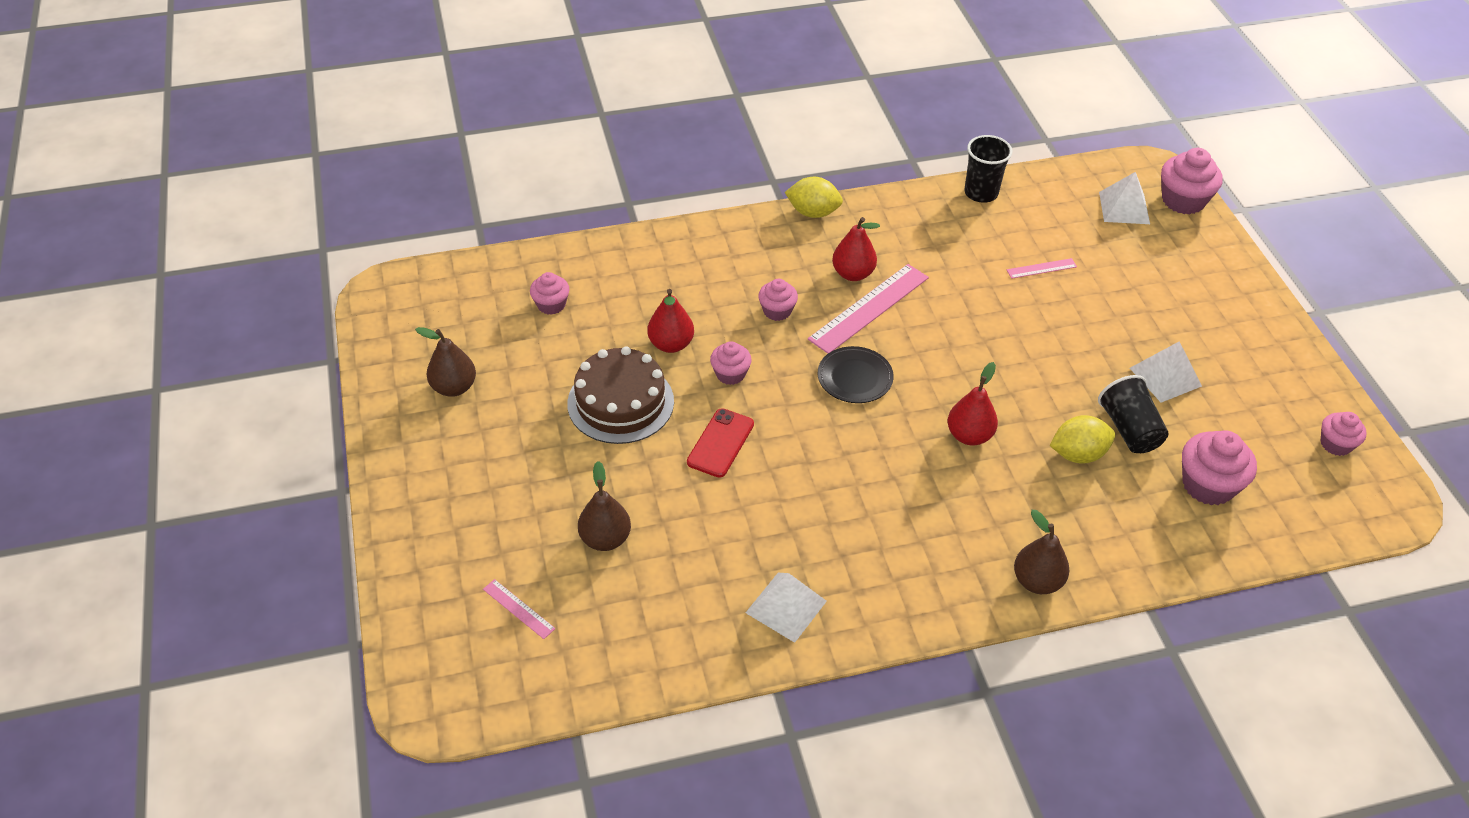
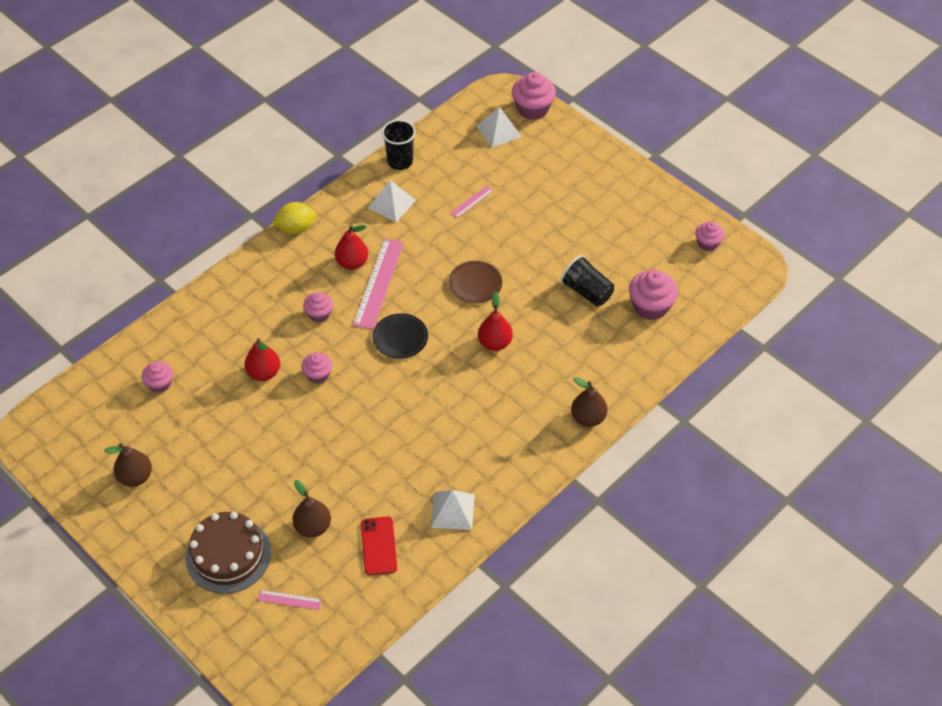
camera: 30 degrees left, 5 degrees up
(620, 402) = (258, 430): brown cake -> brown cake (228, 555)
(720, 443) = (343, 426): red phone -> red phone (379, 546)
(987, 359) = (475, 284): none -> brown plate
(1078, 454) = (566, 323): yellow lemon -> none
(1165, 377) = (589, 245): white pyramid -> white pyramid (391, 204)

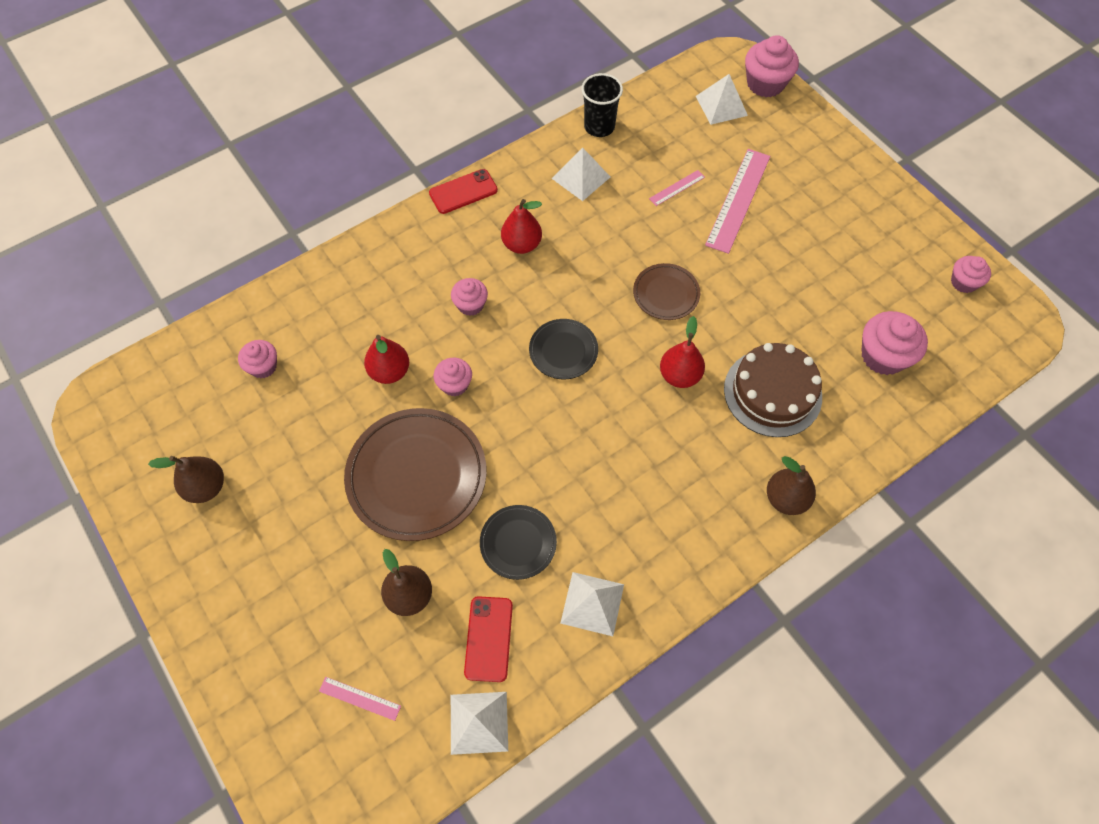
camera: 10 degrees right, 10 degrees up
(228, 555) = (295, 617): brown cake -> brown cake (772, 392)
(296, 228) = (463, 192): yellow lemon -> red phone
(301, 444) = (417, 476): none -> brown plate
(378, 283) = (548, 275): pink ruler -> pink ruler (738, 200)
(382, 601) = (479, 722): none -> white pyramid
(389, 479) = (518, 543): none -> black plate
(587, 291) = (804, 324): black cup -> none

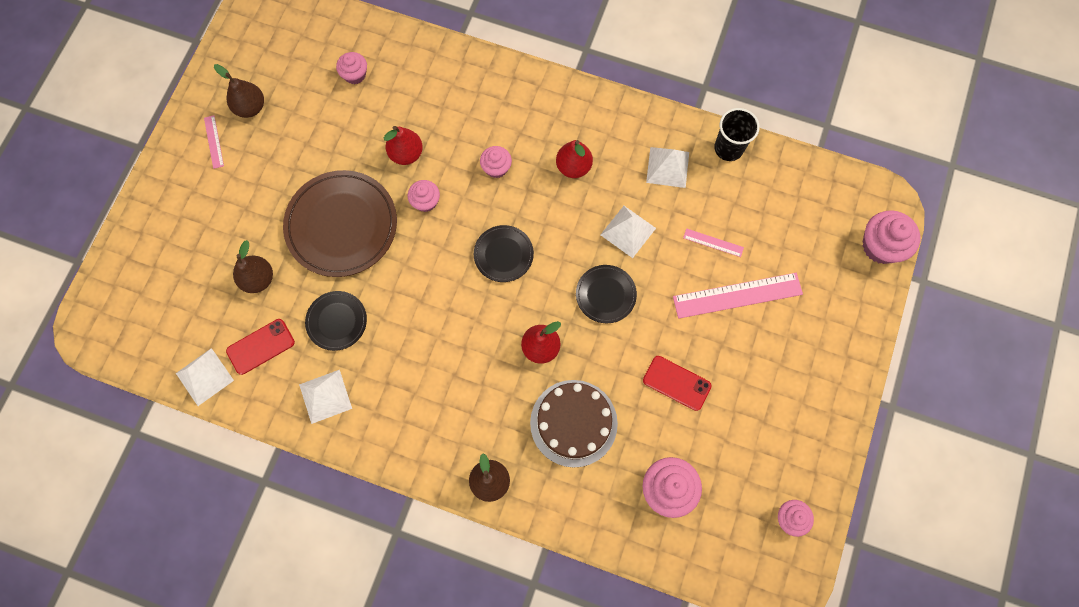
camera: 55 degrees right, 10 degrees up
(360, 698) = (177, 296): pink ruler -> pink ruler (214, 141)
(463, 192) = (589, 95): red phone -> red phone (676, 383)
(666, 294) = (605, 295): brown plate -> black plate
(721, 105) = (827, 225): white pyramid -> white pyramid (628, 231)

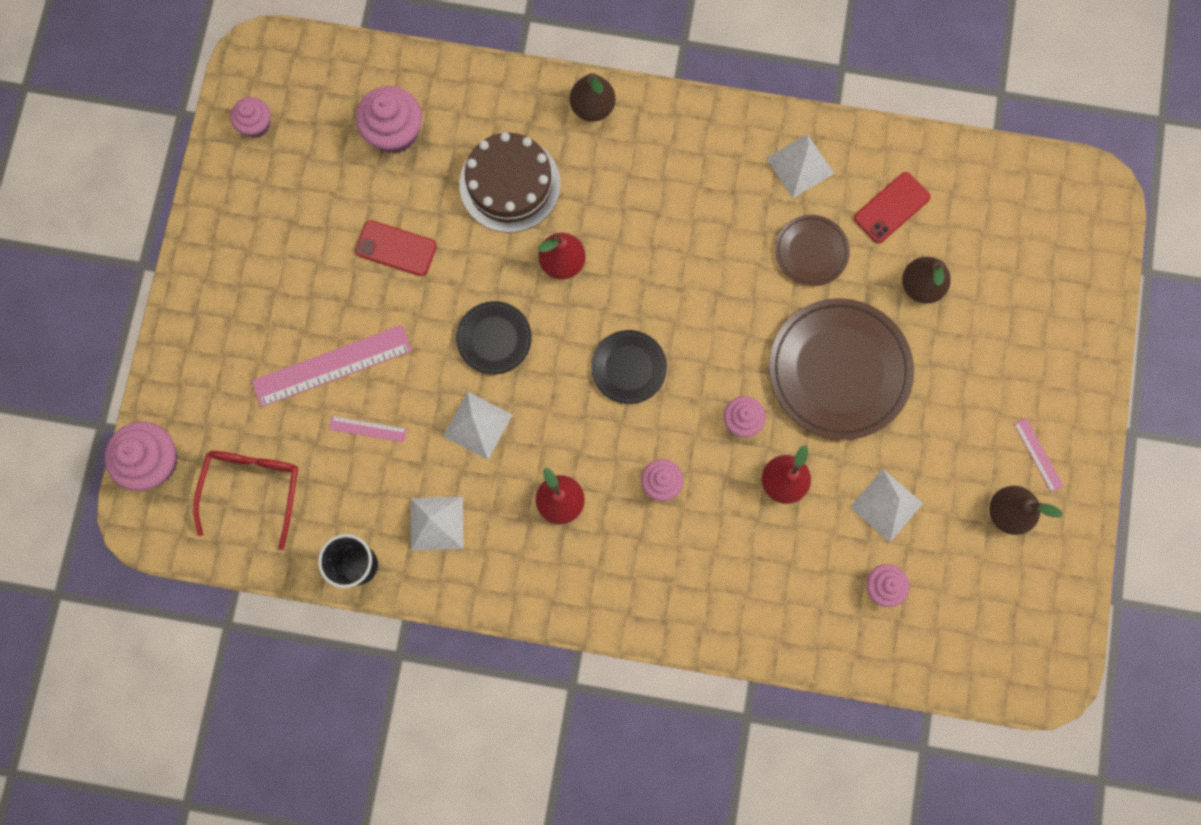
camera: 170 degrees right, 5 degrees up
(204, 376) = (945, 163): white pyramid -> white pyramid (886, 505)
(337, 321) = (811, 252): black plate -> brown plate
(804, 213) = (253, 489): none -> red glasses

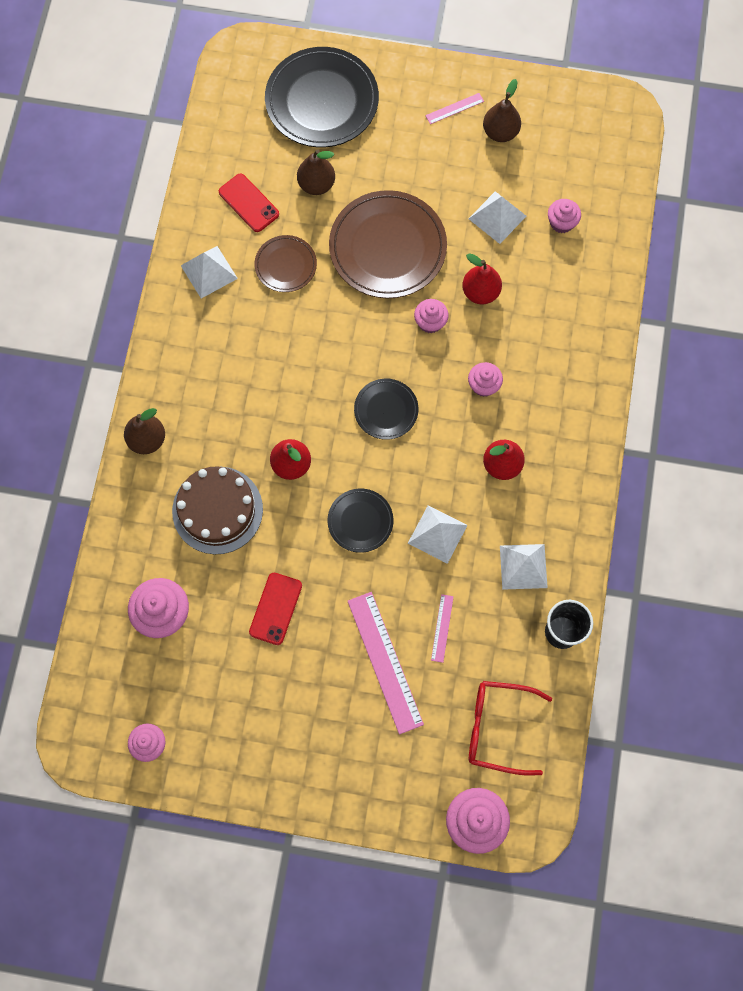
camera: 90 degrees left, 5 degrees down
(1037, 291) = (322, 101): none -> black plate

